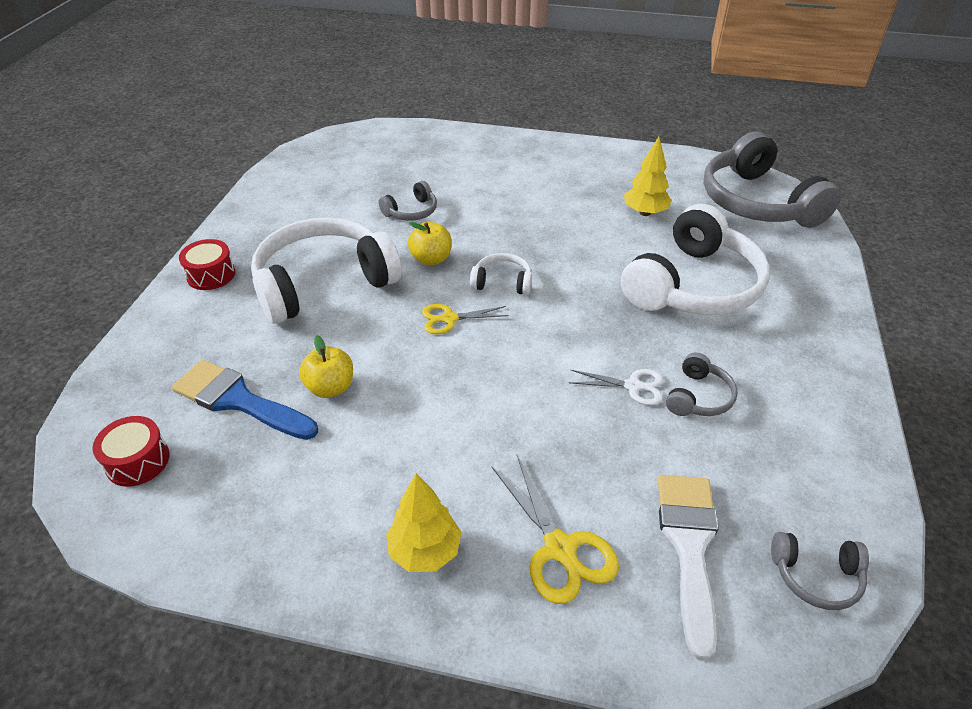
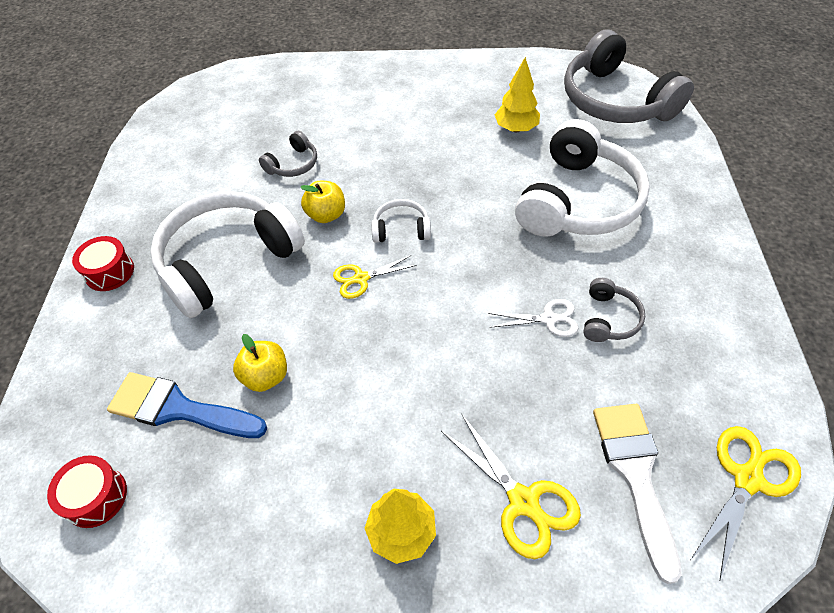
camera: 10 degrees left, 10 degrees up
(816, 576) = (747, 479): grey headphones -> yellow scissors

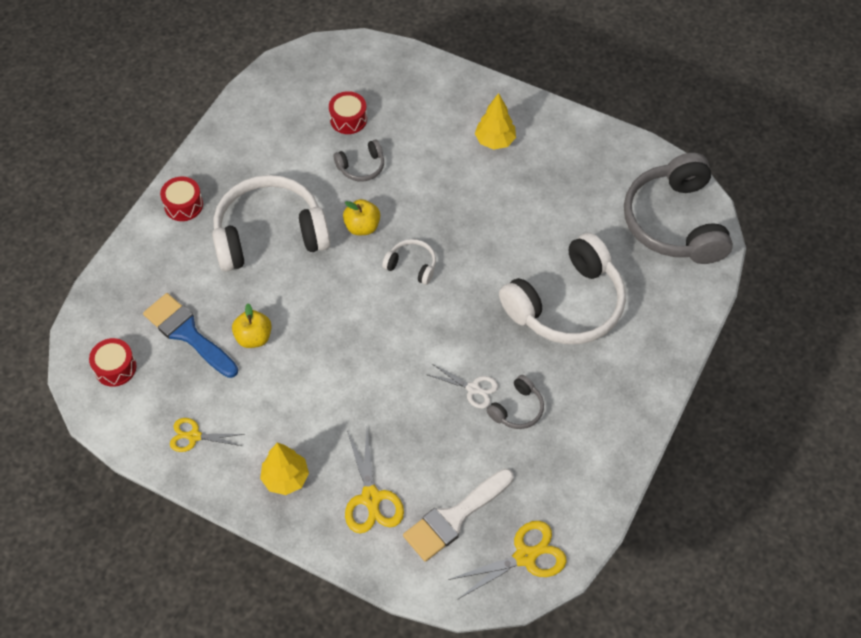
camera: 25 degrees right, 5 degrees up
(255, 131) = (348, 119): none -> red drum
(361, 278) = (358, 293): yellow scissors -> yellow scissors (194, 436)
(516, 128) = (565, 213): yellow tree -> yellow tree (495, 141)
(635, 474) = (454, 517): white brush -> white brush turned 150 degrees counterclockwise

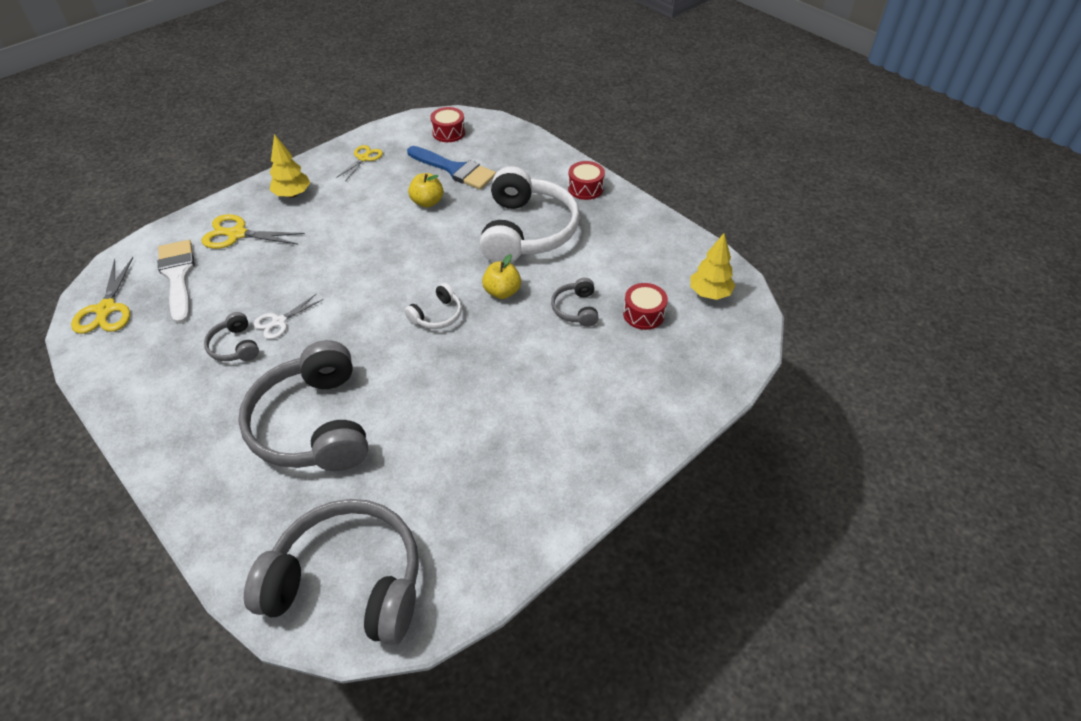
camera: 110 degrees right, 10 degrees down
(188, 333) = (455, 170): blue brush -> blue brush turned 60 degrees clockwise
(495, 141) = (562, 431): yellow tree -> yellow tree (709, 293)
(567, 304) = (313, 424): white headphones -> grey headphones

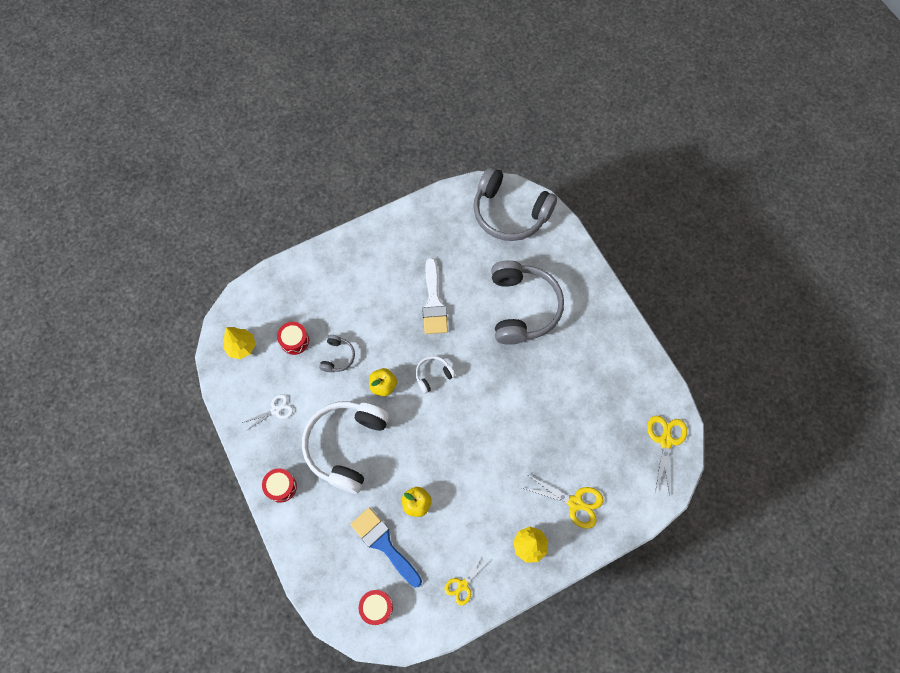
camera: 165 degrees left, 20 degrees up
(178, 276) = (617, 463): white brush -> white brush (433, 302)
(235, 346) = (572, 382): grey headphones -> none
(279, 321) = (542, 397): white scissors -> white scissors (276, 410)

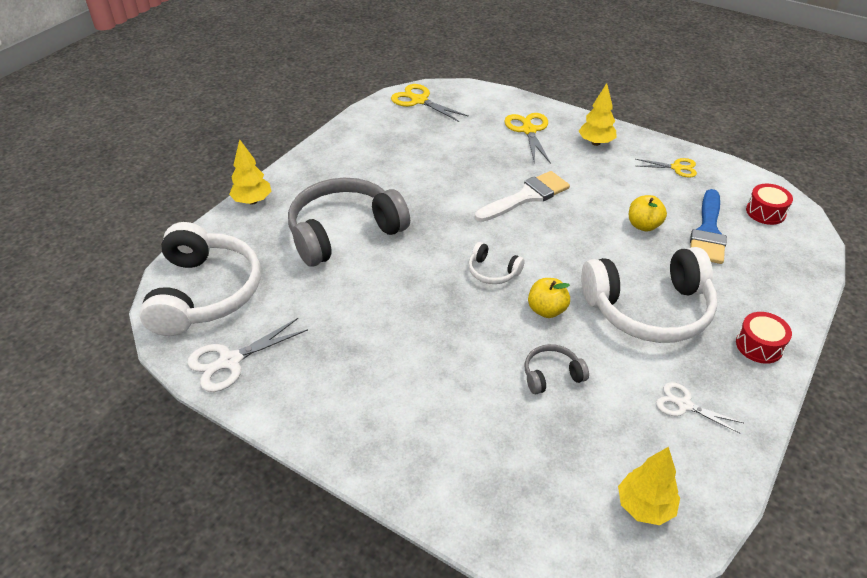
camera: 120 degrees left, 25 degrees down
(294, 341) = (574, 439): red drum -> none
(433, 302) = (394, 312): white brush -> white brush (526, 196)
(447, 209) = (230, 361): none -> white scissors
(509, 213) = (205, 293): grey headphones -> white headphones
(587, 267) = (252, 201): none -> yellow tree
(665, 441) = (419, 101): yellow scissors -> yellow scissors turned 60 degrees clockwise

